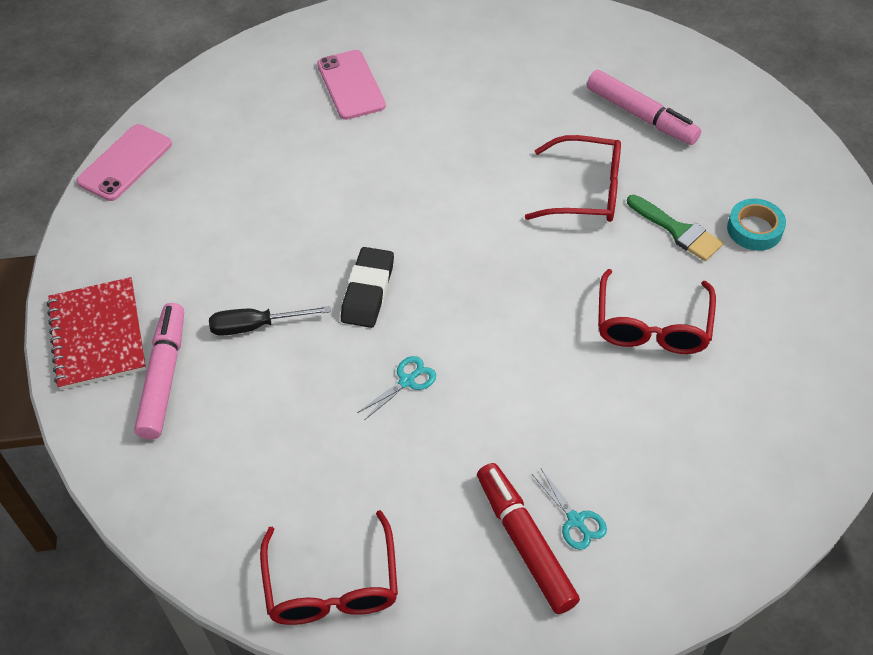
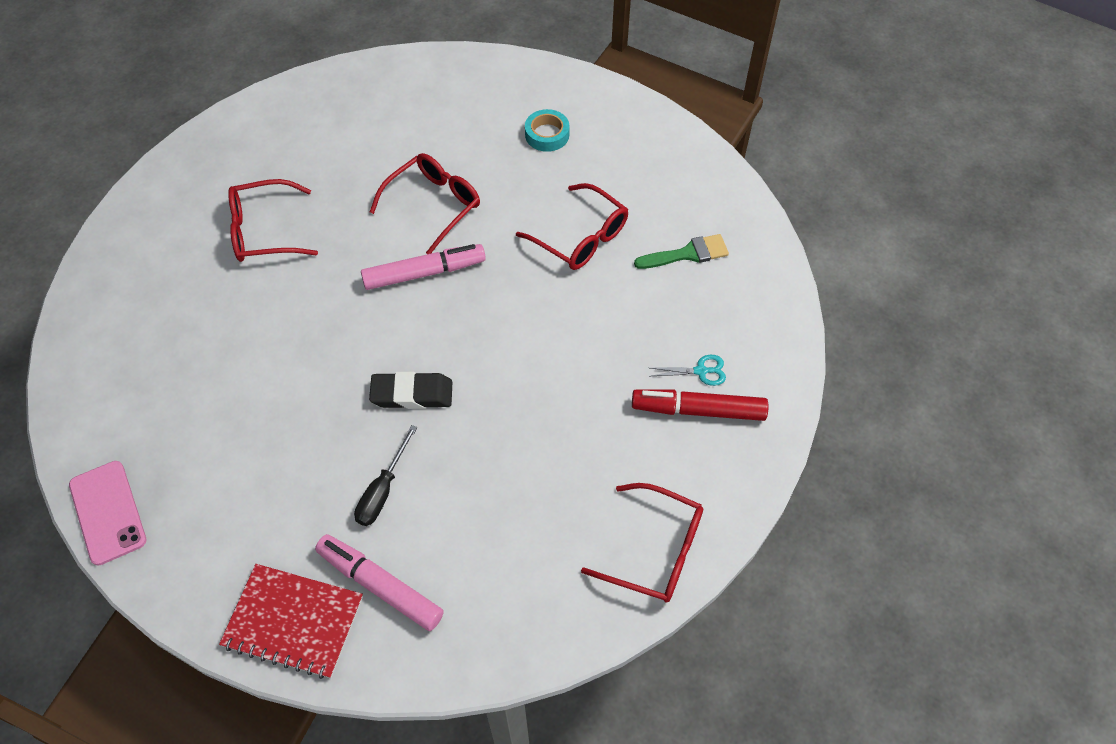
camera: 60 degrees left, 5 degrees up
(351, 85) = (183, 294): pink phone -> none
(368, 291) = (412, 394): black eraser -> black eraser turned 45 degrees counterclockwise
(407, 381) = (516, 411): turquoise scissors -> none
(454, 96) = (264, 231): none -> red glasses
(641, 116) = (393, 132): pink marker -> pink marker (424, 273)
(678, 231) = (514, 175): green brush -> green brush (687, 254)

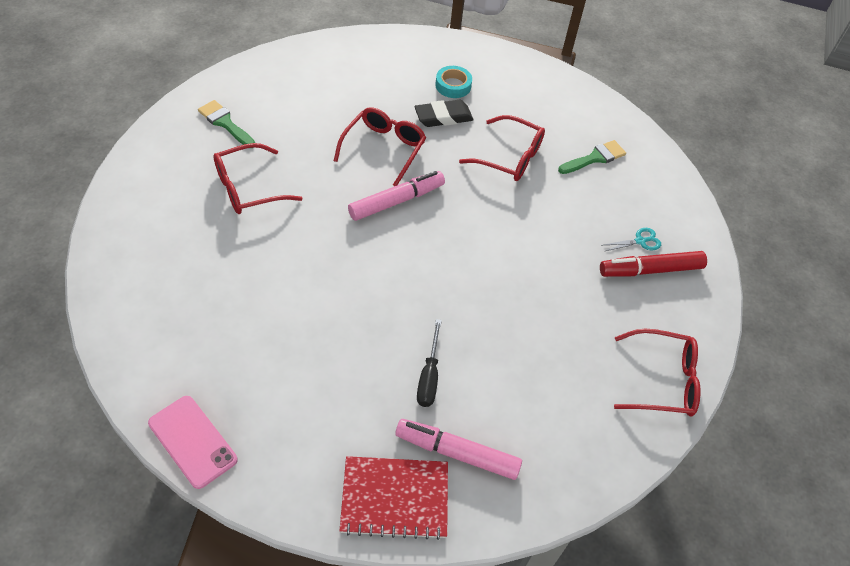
camera: 20 degrees left, 5 degrees down
(266, 148) = (225, 123): none -> green brush
(412, 394) = (423, 296): black eraser -> black eraser (443, 117)

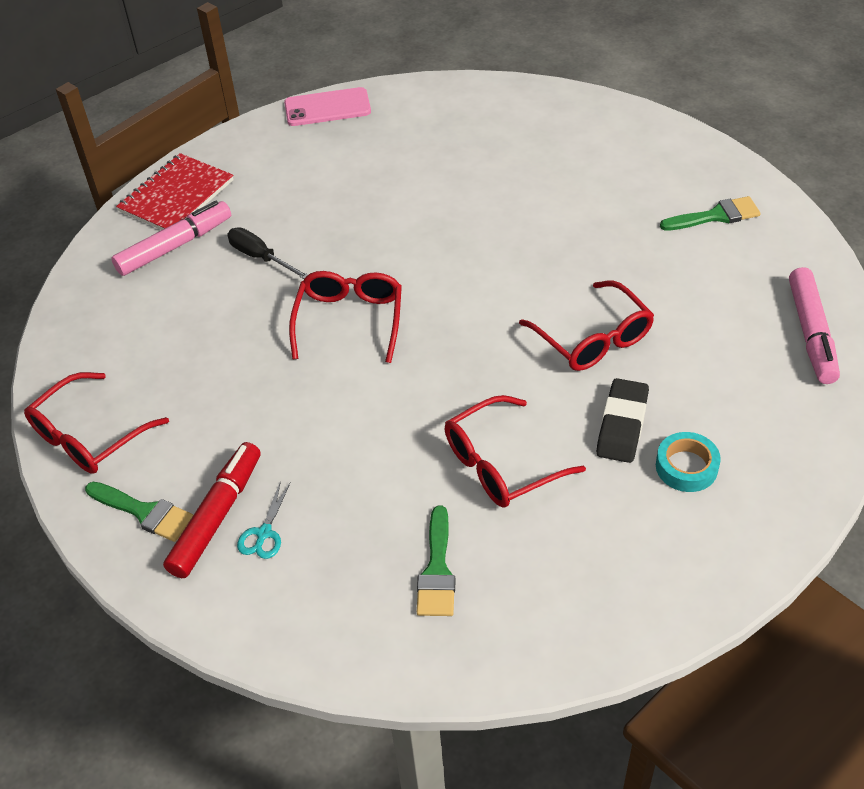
camera: 130 degrees right, 5 degrees down
(248, 188) = (595, 207): red glasses -> red glasses (349, 320)
(396, 201) = (497, 318): pink marker -> pink marker (811, 333)
(680, 309) = (144, 512): none -> green brush

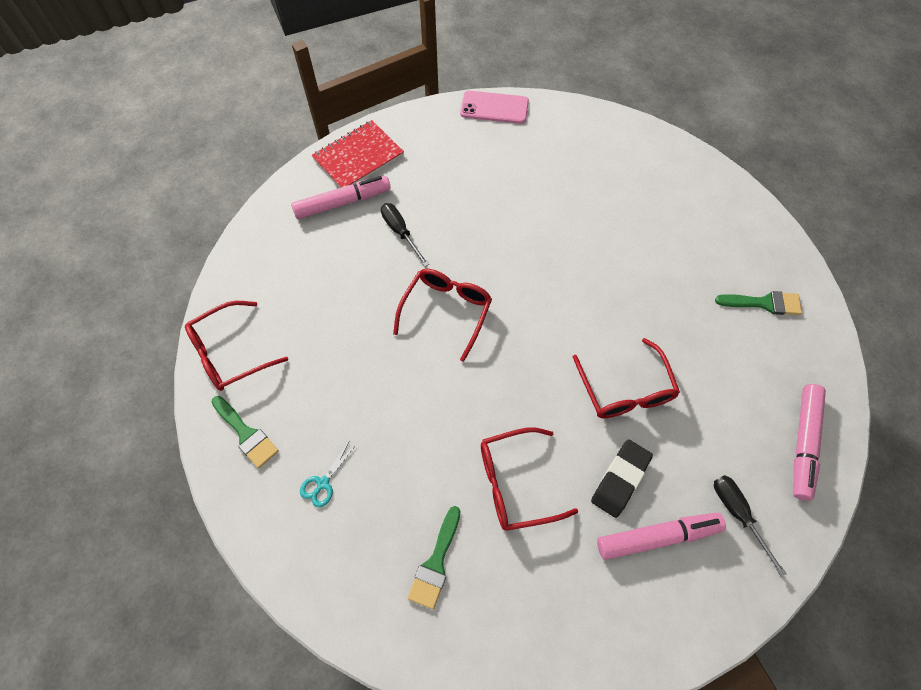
camera: 15 degrees right, 15 degrees up
(217, 516) = (295, 456): red marker -> none
(686, 467) = (657, 537): turquoise tape -> pink marker
(766, 419) = (737, 514): none -> black screwdriver

